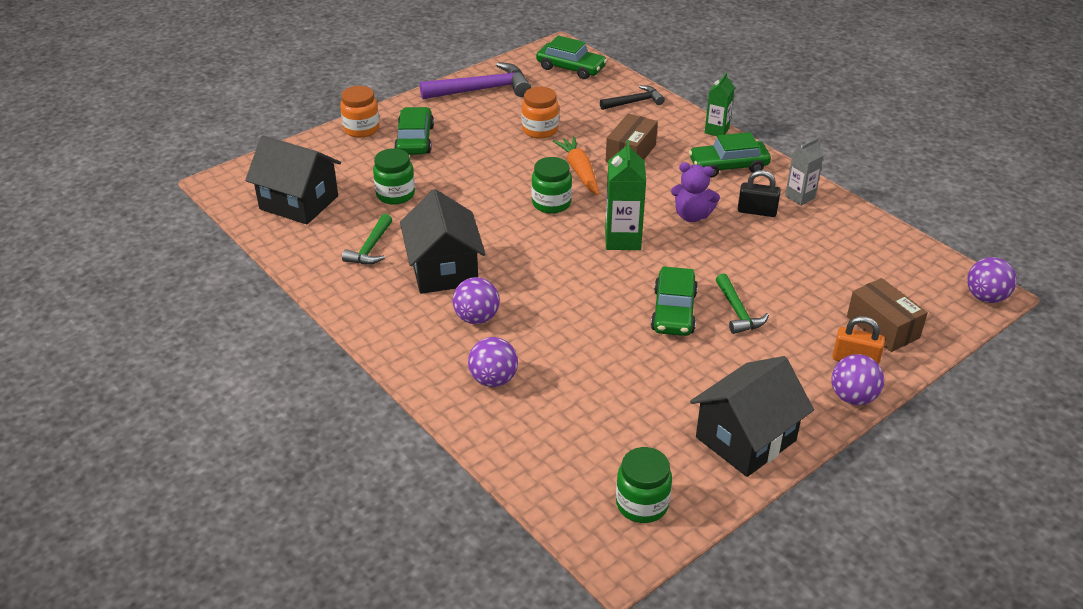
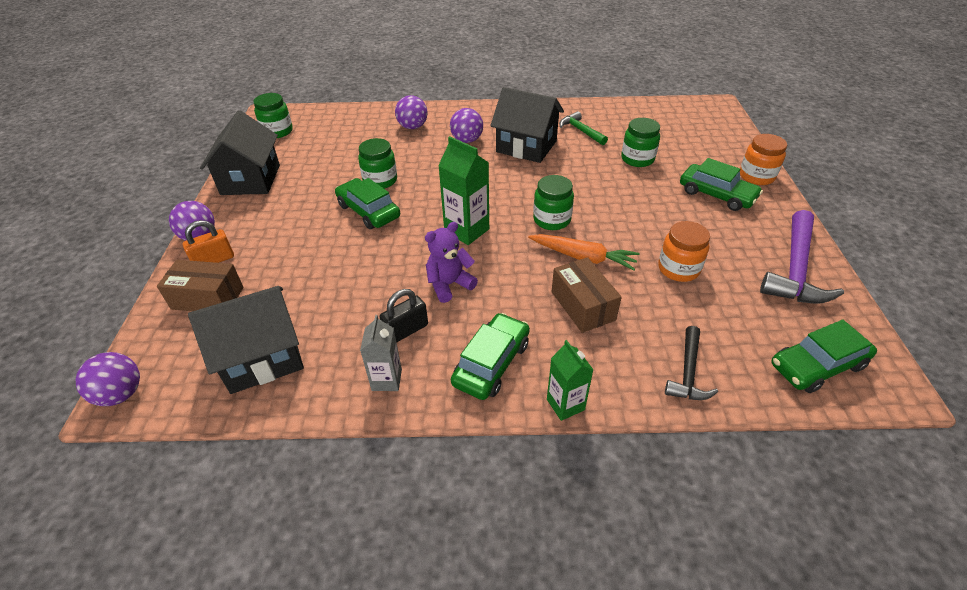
camera: 130 degrees right, 5 degrees up
(299, 202) = (663, 123): black house -> black house (262, 357)
(622, 335) = (380, 180): none -> green jar
(738, 312) = (327, 238): green hammer -> none

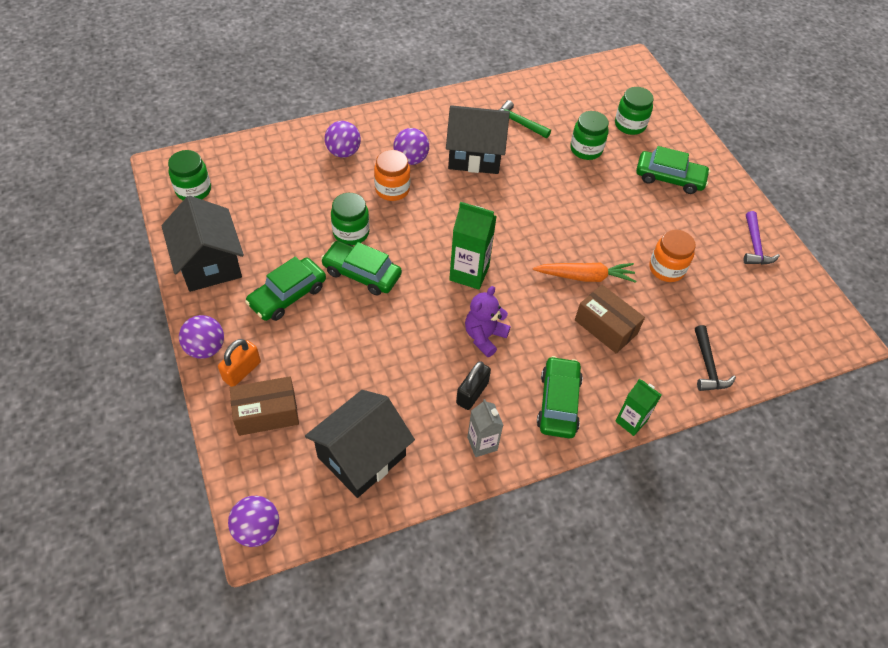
camera: 25 degrees left, 10 degrees up
(552, 220) = (540, 242): green jar -> green jar (630, 125)
(756, 176) = (695, 149): orange jar -> orange jar (392, 189)
(795, 270) = (755, 246): purple hammer -> purple hammer, size x0.58
(817, 365) = (794, 333): green car -> green car (287, 295)

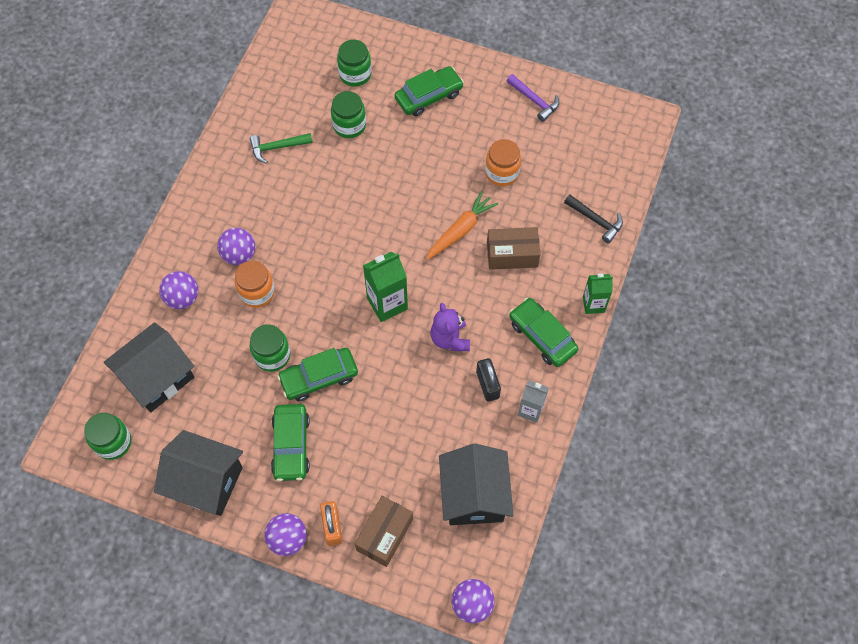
camera: 45 degrees left, 10 degrees up
(475, 155) = (279, 206): black house -> black house (157, 377)

